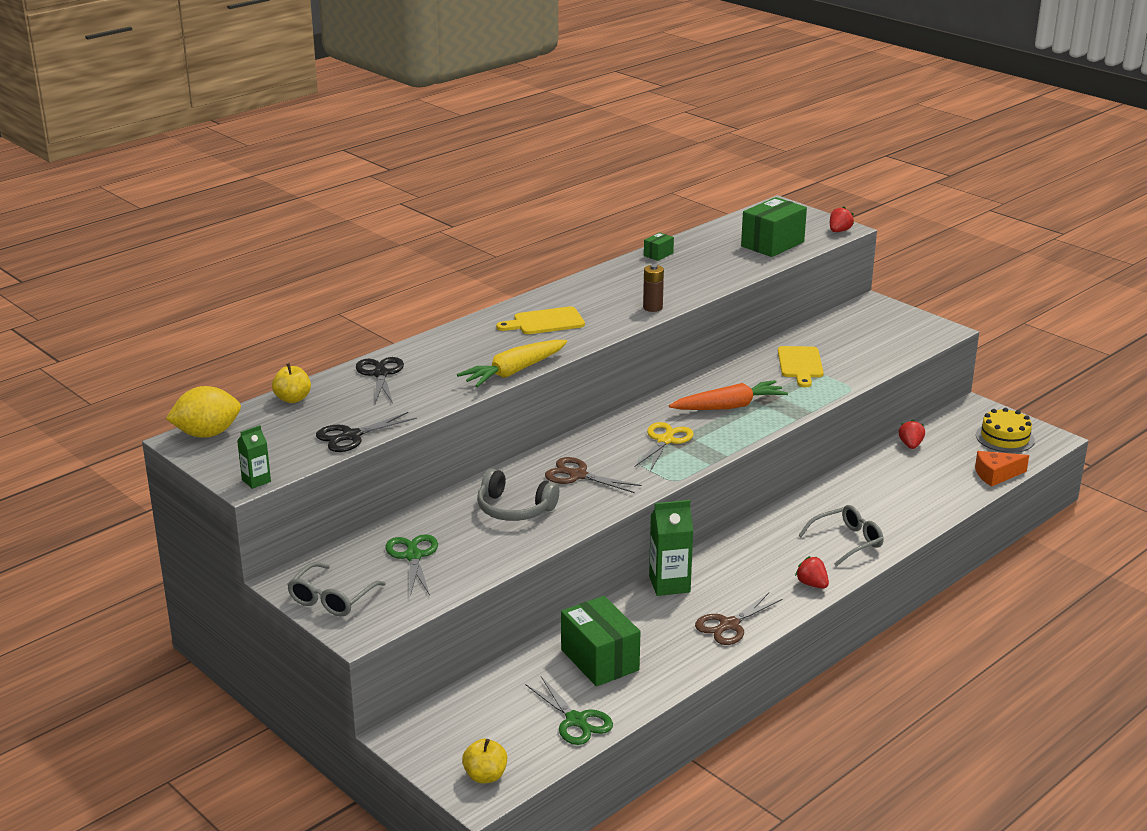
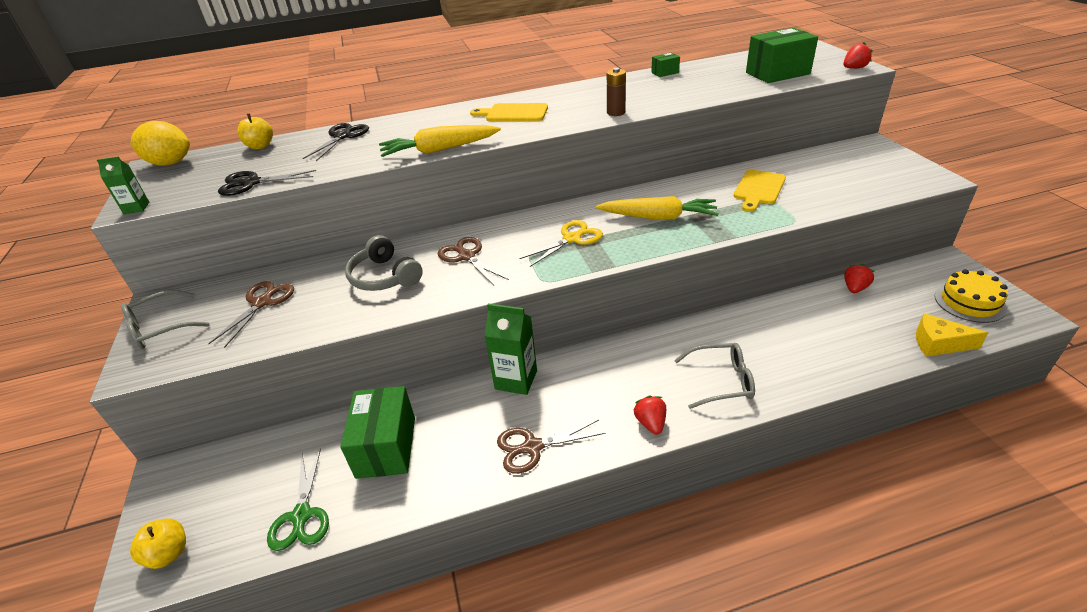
camera: 30 degrees right, 10 degrees up
(413, 556) = (262, 303): green scissors -> brown scissors
(729, 406) = (658, 217): orange carrot -> yellow carrot
(996, 475) = (938, 344): orange cheese -> yellow cheese

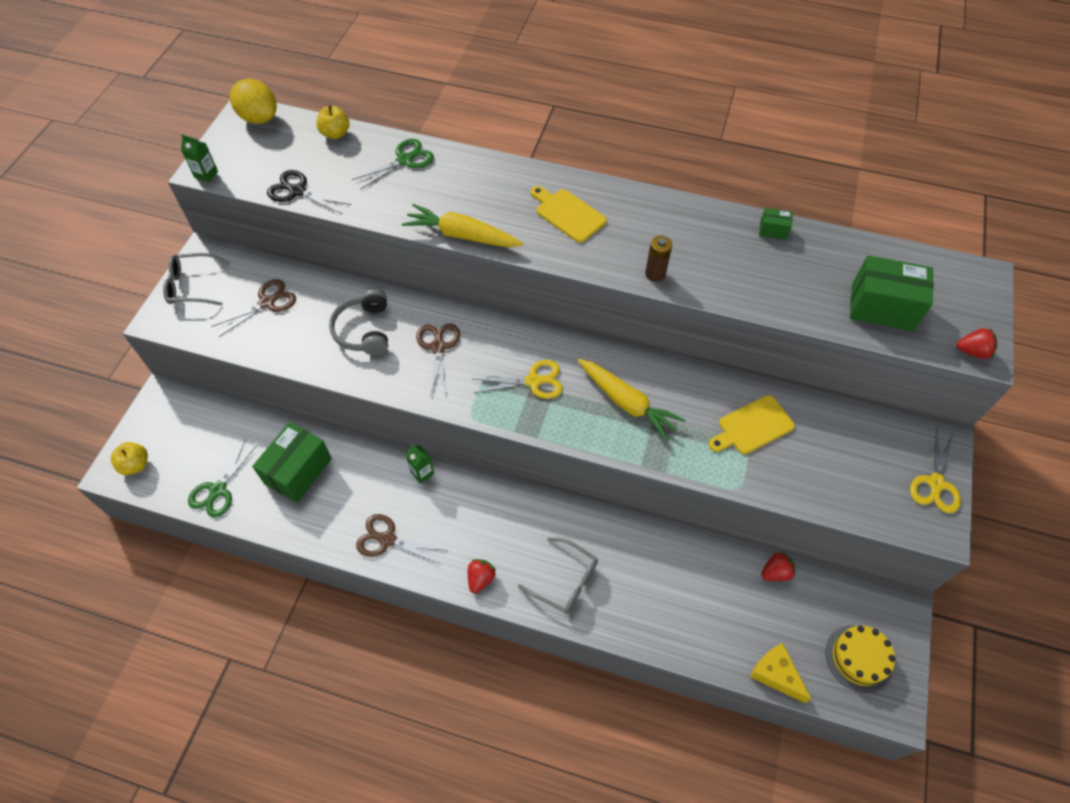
camera: 30 degrees right, 20 degrees up
(342, 137) = (404, 160): black scissors -> green scissors
(516, 380) = (422, 472): green carton -> green carton, size x0.56
(900, 162) = (936, 483): none -> yellow scissors

